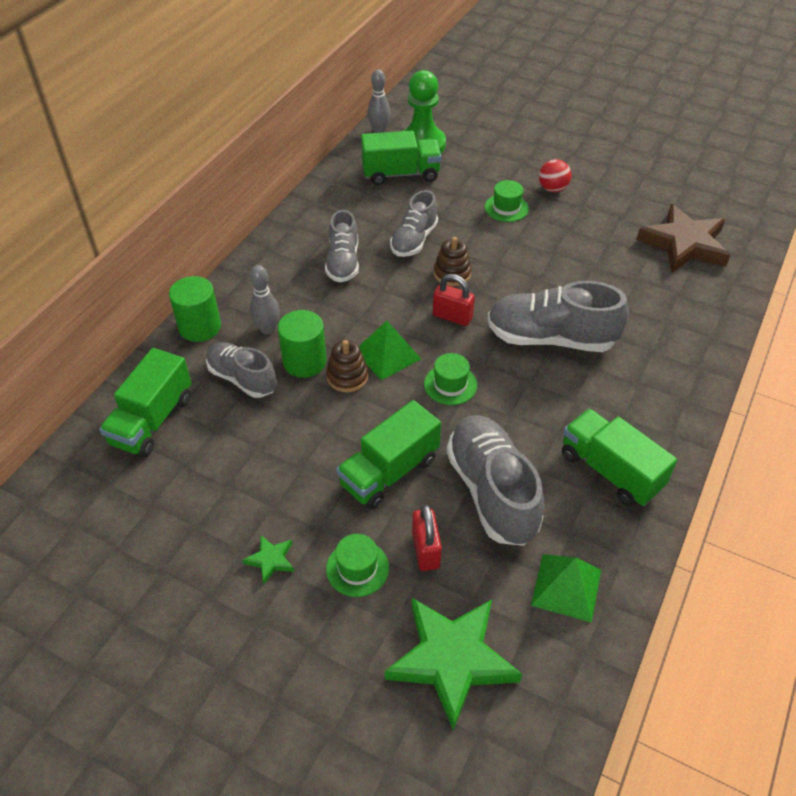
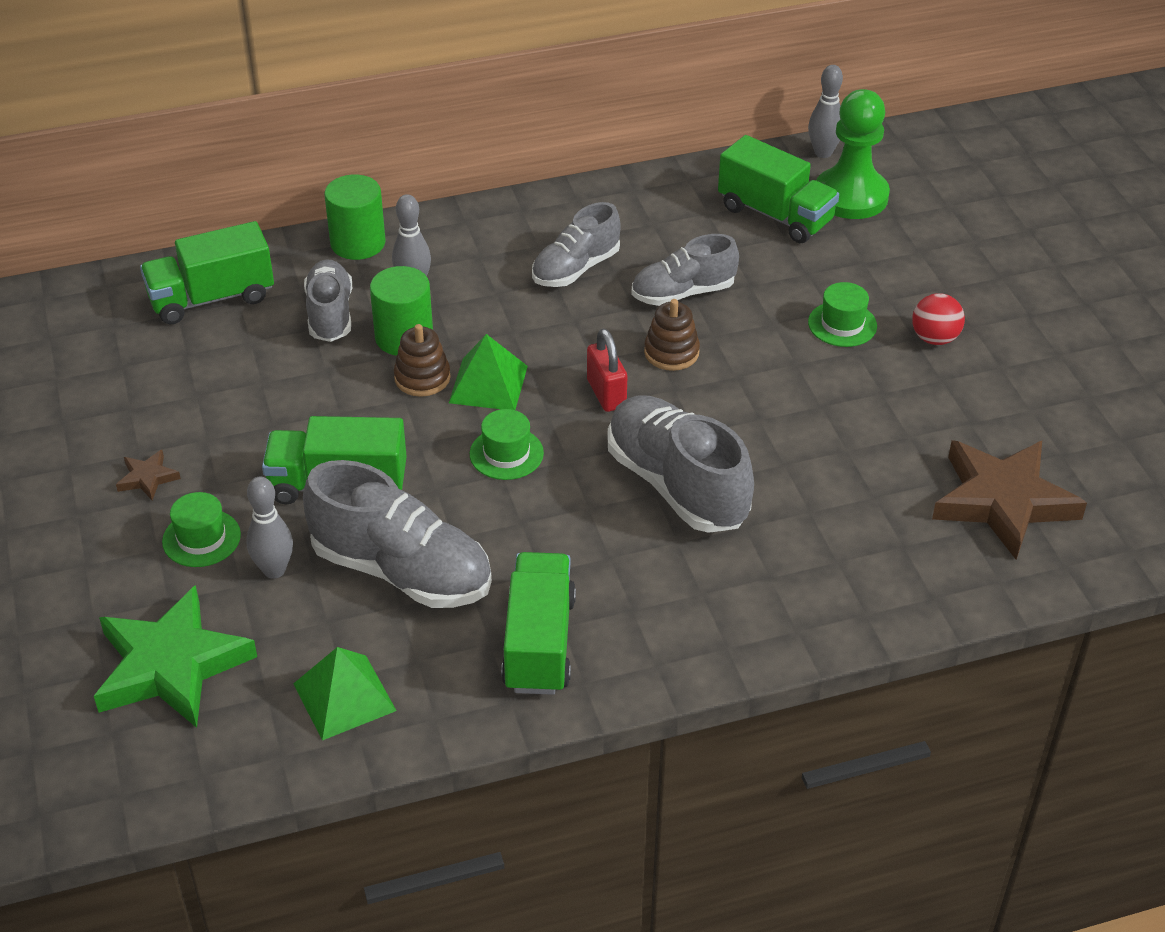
camera: 45 degrees right, 5 degrees down
(271, 560) = (147, 478): green star -> brown star
(425, 550) = (274, 570): red padlock -> grey bowling pin
(492, 491) = (402, 571): grey shoe -> grey shoe turned 90 degrees clockwise

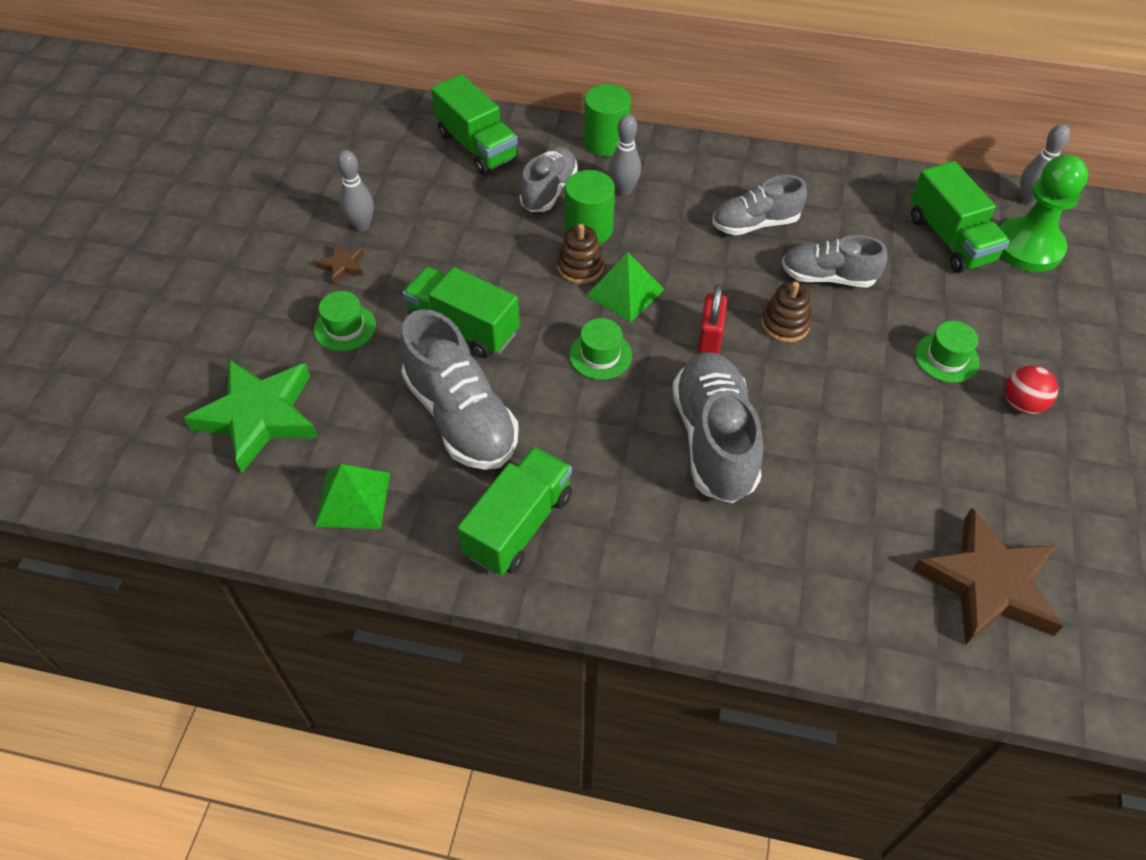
camera: 30 degrees right, 10 degrees up
(212, 298) = (477, 146): green truck -> green truck turned 135 degrees counterclockwise
(274, 570) = (375, 374): grey bowling pin -> grey bowling pin (361, 225)

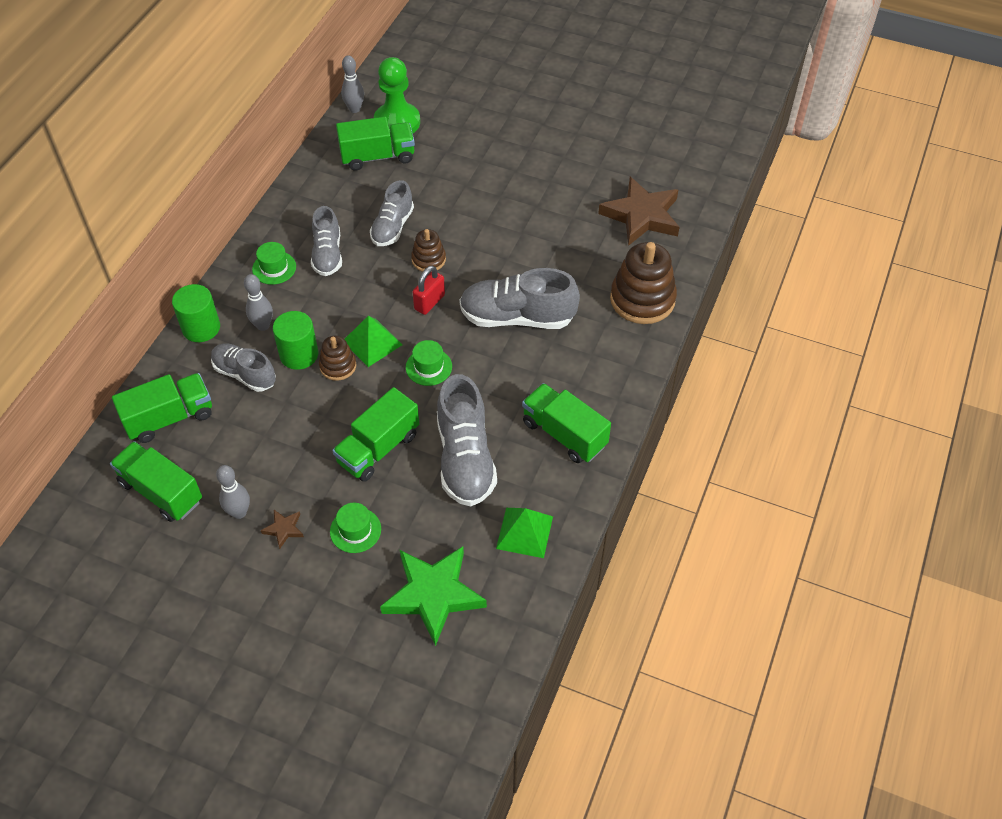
camera: 80 degrees left, 0 degrees up
(382, 162) = (161, 492): none -> green truck
(460, 417) = (465, 458): grey shoe -> grey shoe turned 105 degrees clockwise
(710, 338) = (429, 302): red padlock -> red padlock turned 75 degrees counterclockwise
(803, 603) = (642, 299): none -> brown stacking toy
(946, 358) = (478, 187): green hat -> green hat (274, 268)
(1022, 404) = (522, 164): red ball -> none

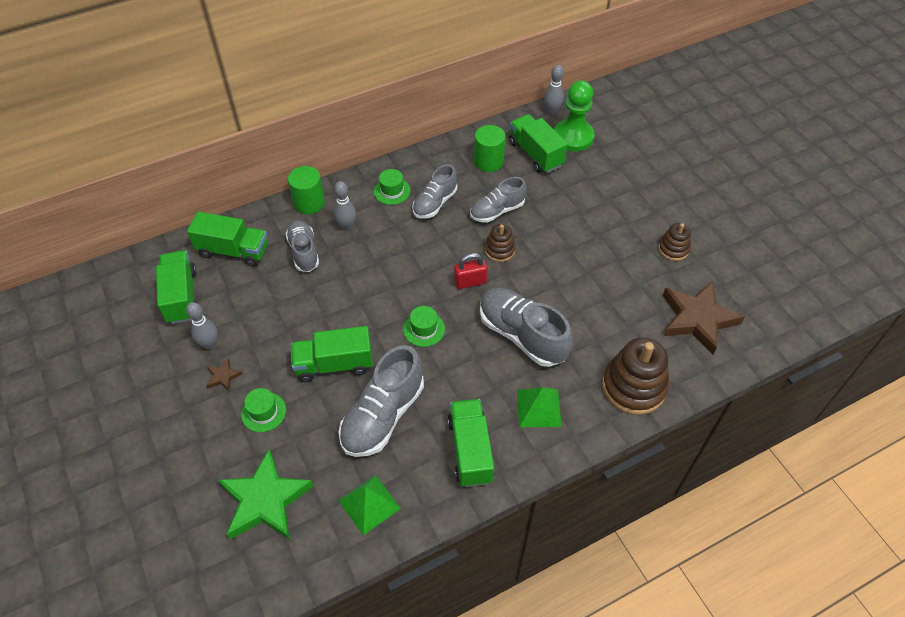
camera: 40 degrees right, 0 degrees up
(299, 354) = (349, 261): green cylinder -> green cylinder (488, 161)
(338, 366) = (365, 286): brown stacking toy -> brown stacking toy (673, 249)
(372, 342) = (403, 285): green pyramid -> green pyramid (538, 408)
(377, 157) = (535, 154): green truck -> green truck turned 150 degrees counterclockwise

